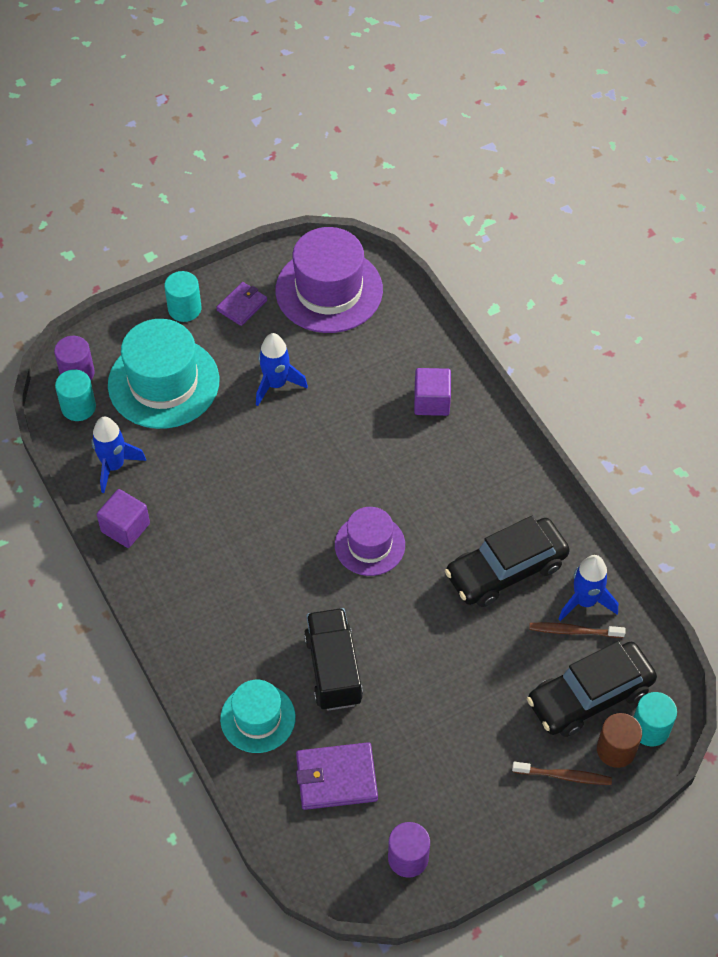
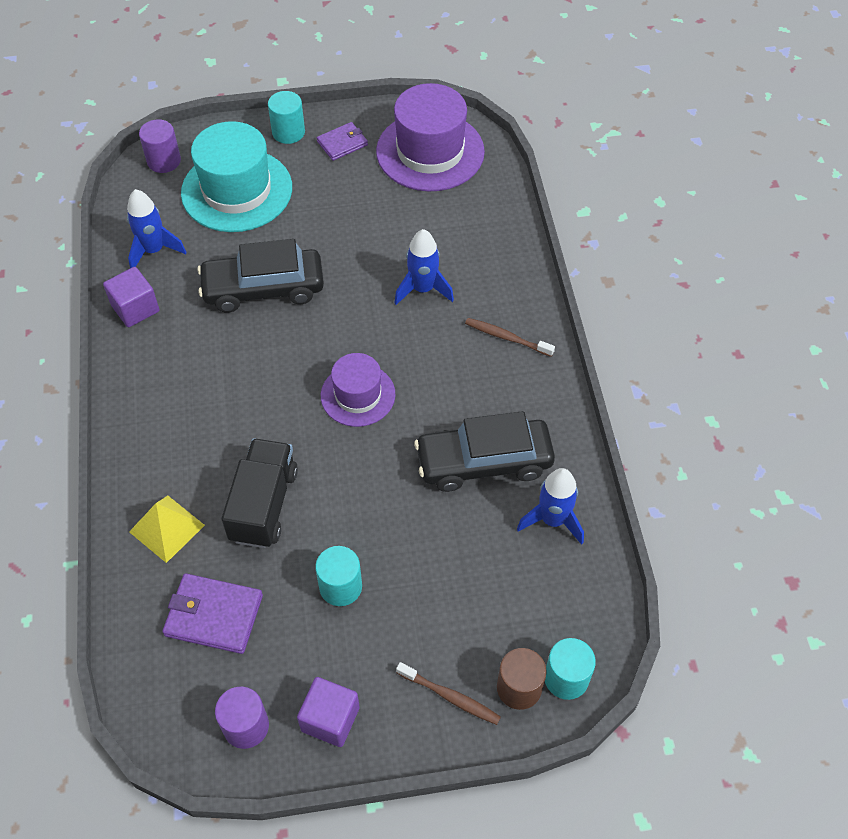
camera: 20 degrees right, 0 degrees up
(78, 407) = (149, 190): turquoise cylinder -> turquoise cylinder (340, 587)
(258, 718) = (167, 528): turquoise hat -> yellow pyramid
(276, 384) = (340, 221): blue rocket -> blue rocket (423, 289)
(431, 401) = (482, 278): purple cube -> purple cube (330, 719)
(573, 631) = (527, 547): brown toothbrush -> brown toothbrush (507, 337)
(589, 696) = (515, 621): black car -> black car (263, 289)

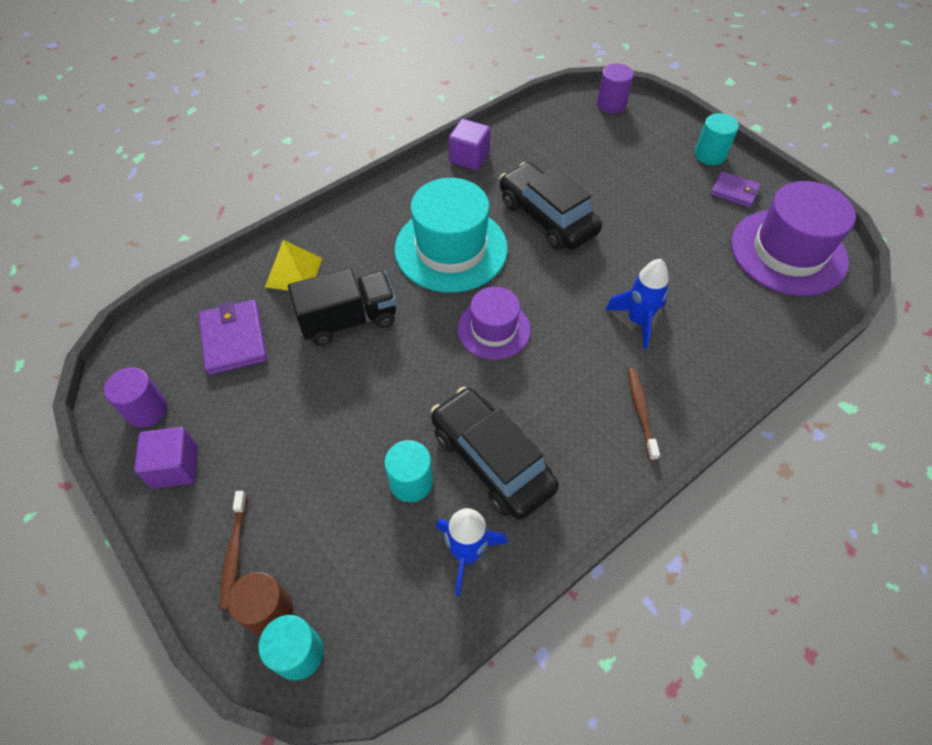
camera: 60 degrees right, 0 degrees up
(154, 250) = (527, 140): blue rocket -> none
(237, 190) = (624, 155): turquoise hat -> turquoise hat (451, 249)
(340, 587) = (302, 411): turquoise cylinder -> turquoise cylinder (411, 482)

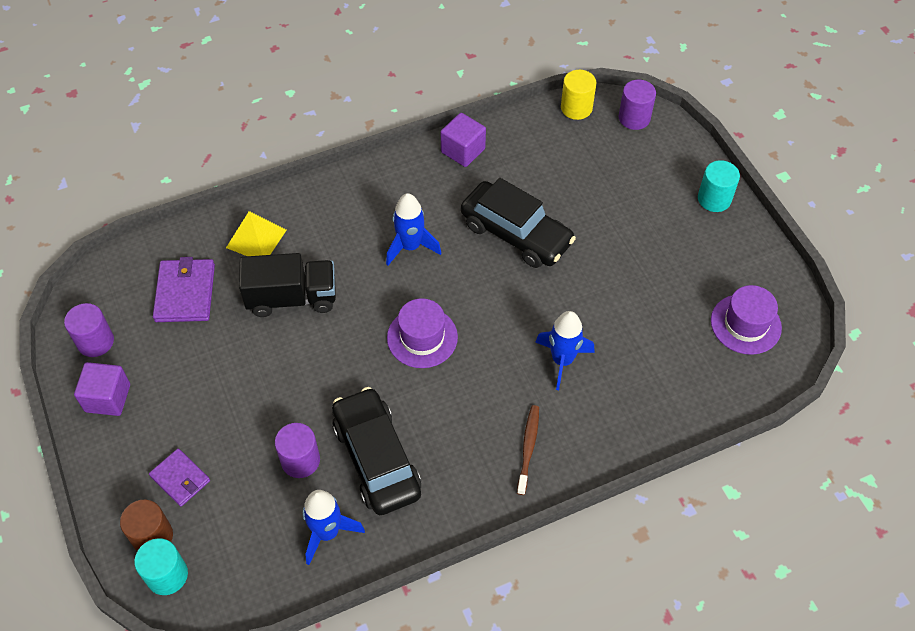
camera: 15 degrees right, 0 degrees up
(234, 553) = (137, 483): brown toothbrush -> none
(411, 482) = (300, 460): turquoise cylinder -> purple cylinder
(451, 249) = (410, 246): turquoise hat -> blue rocket
(547, 217) = (516, 233): black car -> black car turned 150 degrees clockwise
(557, 105) = (576, 108): none -> yellow cylinder
(734, 191) = (721, 246): purple wallet -> purple wallet (180, 478)
(788, 252) = (745, 324): purple hat -> purple hat, size x0.60

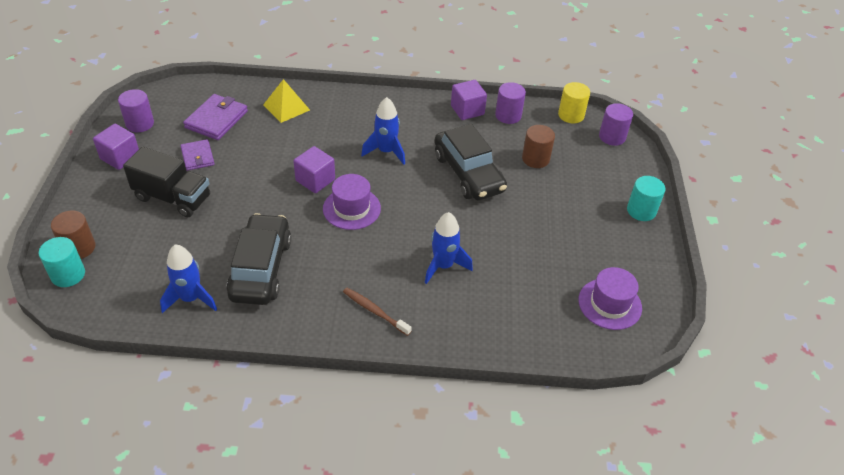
camera: 25 degrees right, 10 degrees down
(180, 478) = (124, 222): purple wallet -> purple wallet (197, 157)
(292, 298) = (282, 149): black truck -> black truck (173, 198)
(300, 460) = (209, 246): purple cylinder -> purple cylinder (508, 115)
(358, 320) = (315, 180): none -> purple cube
(528, 448) = (375, 311): brown toothbrush -> brown toothbrush turned 90 degrees counterclockwise
(573, 183) = (535, 159): none -> brown cylinder

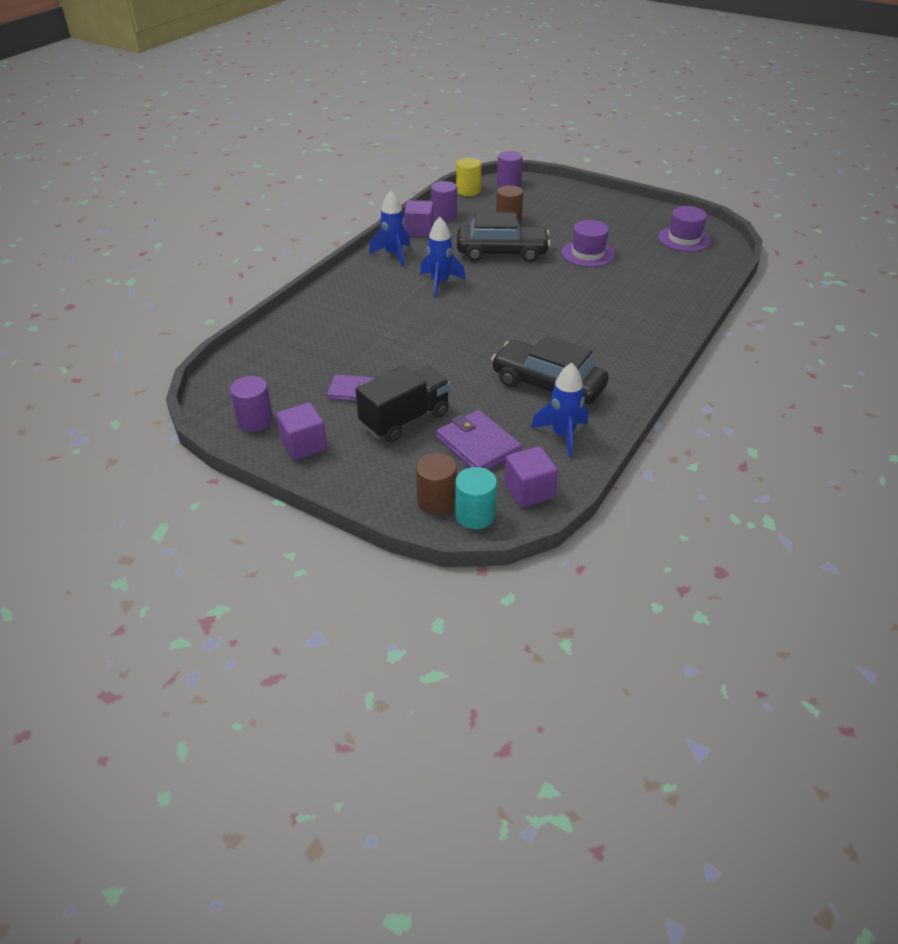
camera: 60 degrees left, 5 degrees down
(216, 119) = (300, 366): purple wallet -> purple wallet (478, 445)
(286, 107) = (322, 320): yellow pyramid -> none
(315, 180) = (448, 328): purple cube -> purple cube (529, 490)
(351, 208) = (502, 319): purple hat -> purple hat (588, 254)
(375, 311) = (636, 338): brown toothbrush -> none
(443, 266) = (604, 293): blue rocket -> blue rocket (393, 255)
(641, 211) = (598, 199): turquoise cylinder -> none

